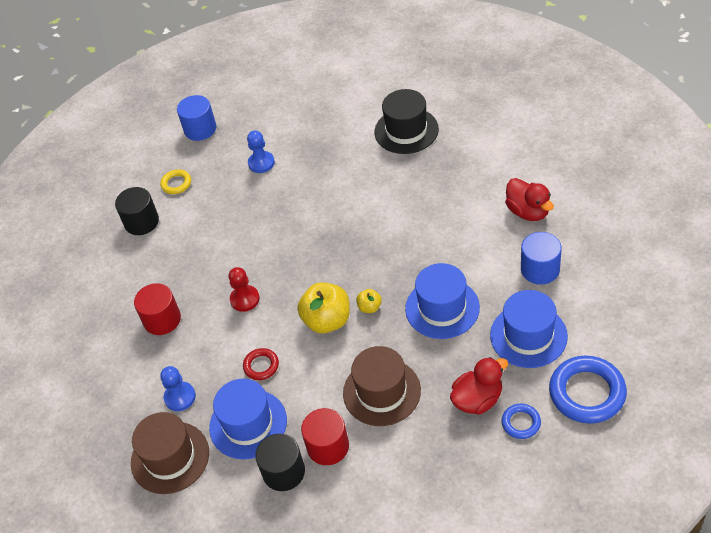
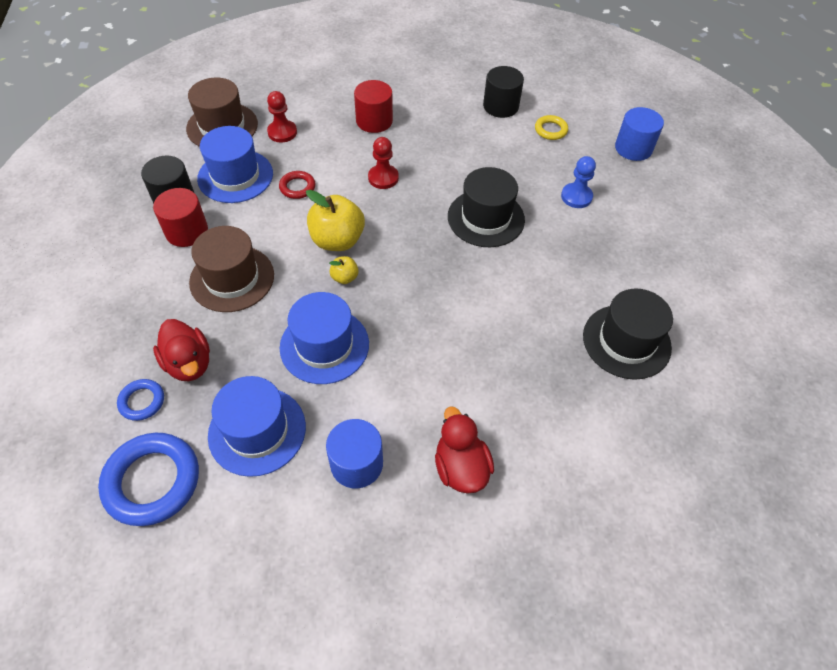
camera: 85 degrees right, 5 degrees up
(180, 397) = (282, 132): blue pawn -> red pawn
(291, 219) = (486, 218): none -> black hat
(528, 211) = (461, 467): red duck -> red duck turned 105 degrees clockwise

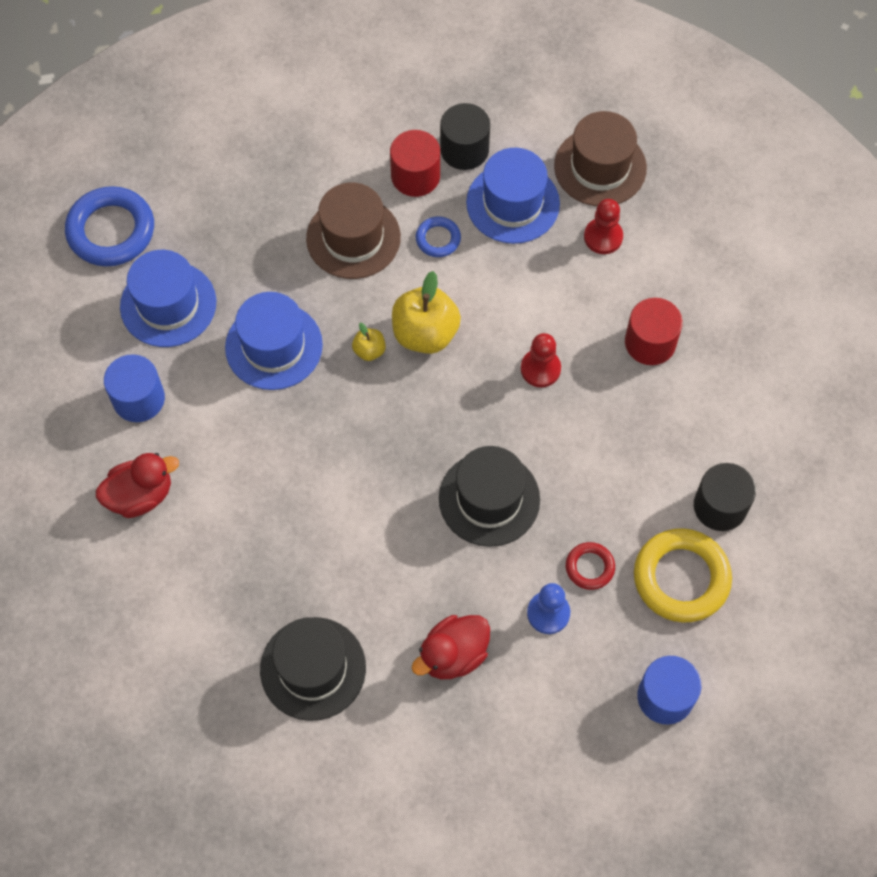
camera: 85 degrees right, 10 degrees up
(142, 401) = (192, 198): blue ring -> blue ring (438, 239)
(189, 363) = (239, 226): red duck -> red duck (453, 655)
(297, 187) = (506, 274): red ring -> red ring (589, 567)
(550, 130) = (681, 578): yellow ring -> yellow ring, size x1.96

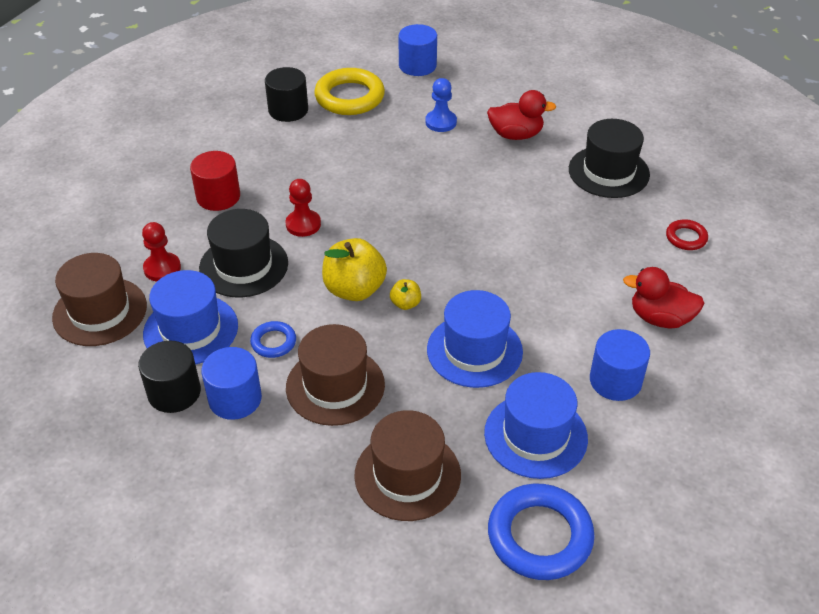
camera: 140 degrees left, 20 degrees down
(237, 209) = (407, 475): none -> brown hat
(415, 176) = (235, 399): red cylinder -> blue cylinder
(489, 499) = (416, 184): black hat -> black hat (243, 266)
(589, 567) = (394, 126): red ring -> red ring (686, 238)

